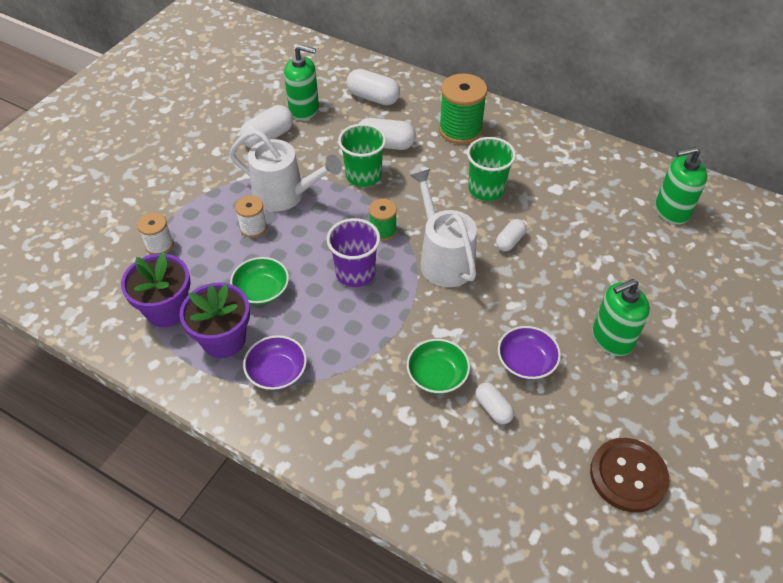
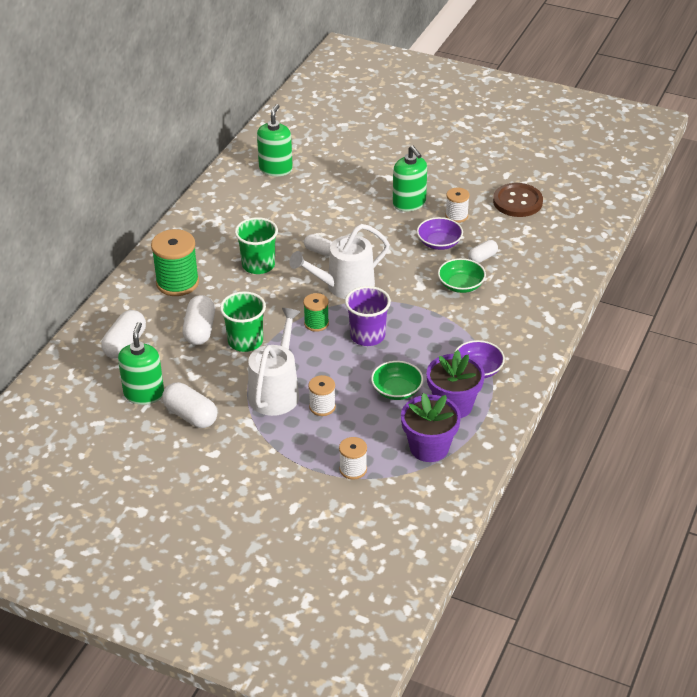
camera: 95 degrees left, 10 degrees down
(587, 390) = (456, 216): none -> white spool
(671, 210) = (275, 169): green soap dispenser -> green soap dispenser turned 150 degrees counterclockwise

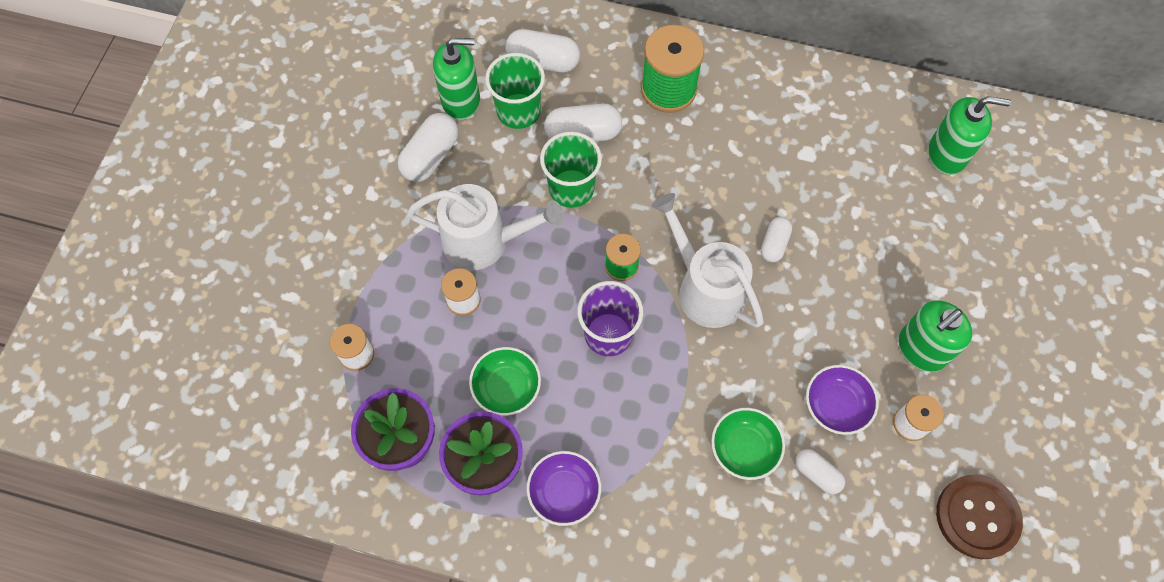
camera: 80 degrees right, 25 degrees up
(258, 265) = (725, 174): green cup -> green cup (518, 111)

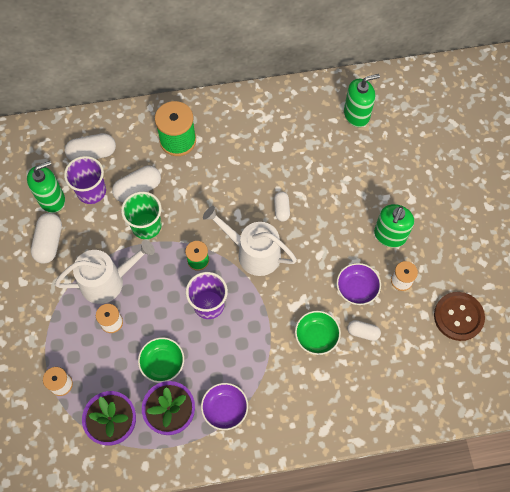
camera: 25 degrees left, 0 degrees up
(518, 111) = (91, 191): green cup -> purple cup

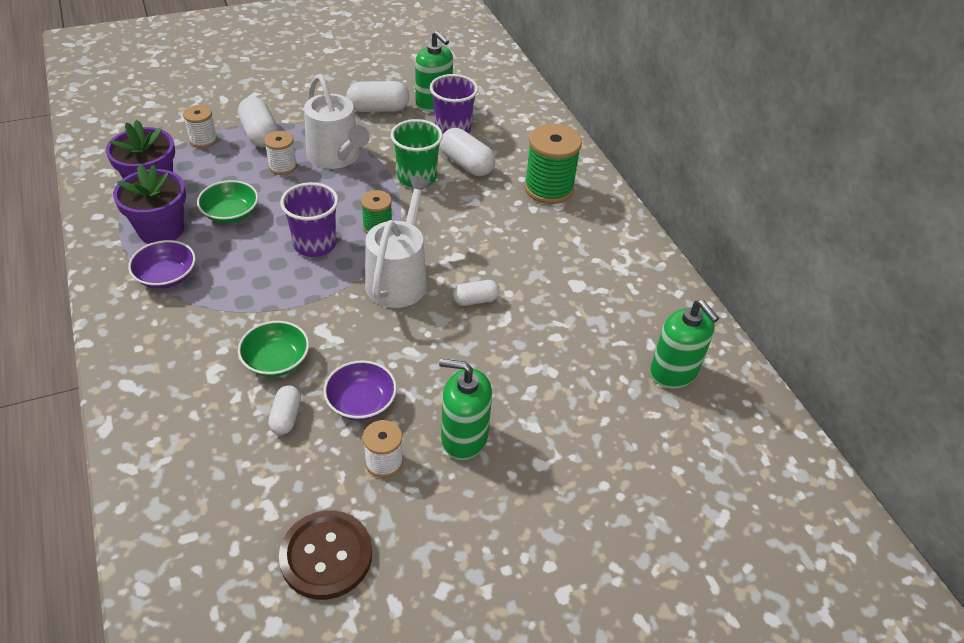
camera: 75 degrees right, 20 degrees down
(92, 153) = (503, 123): white capsule -> white capsule (260, 134)

